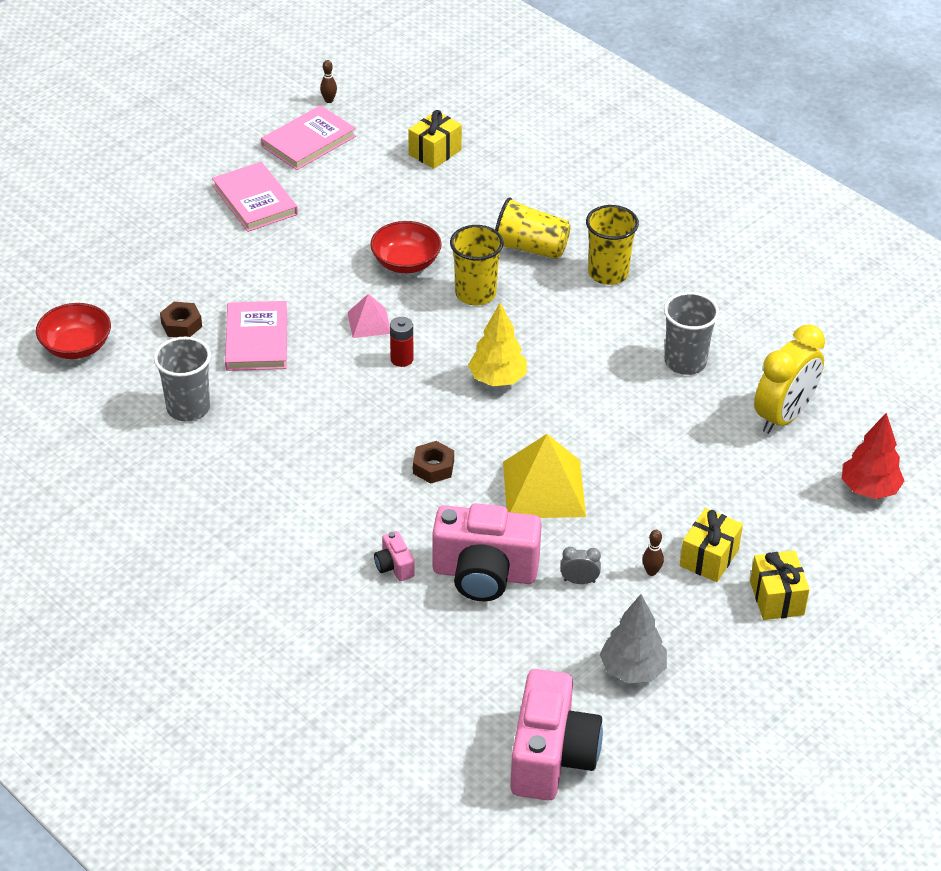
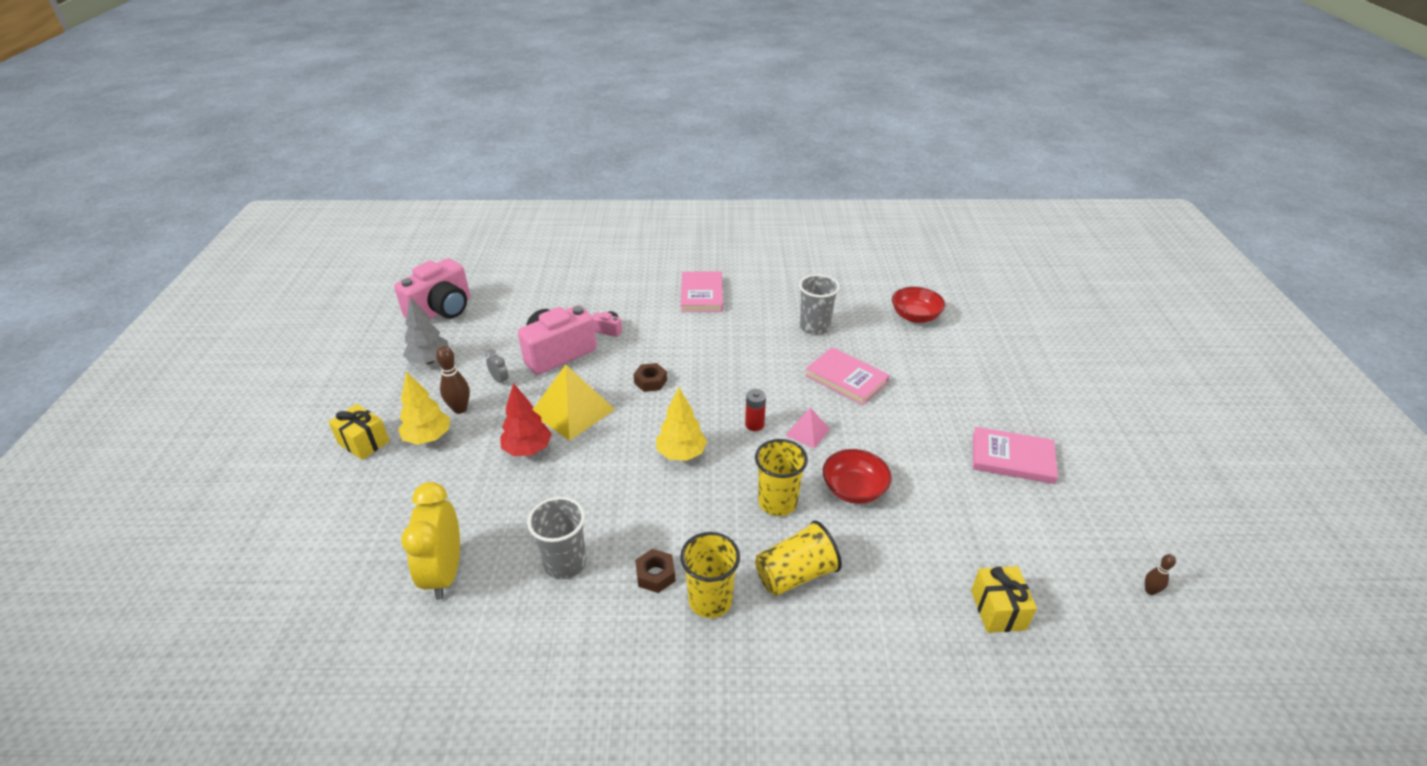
camera: 135 degrees right, 5 degrees down
(181, 325) = (894, 358): brown nut -> brown nut (655, 575)
(309, 141) = (1081, 535): pink book -> pink book (701, 294)
(551, 756) = (441, 310): pink camera -> pink camera turned 105 degrees counterclockwise
(579, 581) = (500, 380): grey clock -> grey clock turned 90 degrees counterclockwise
(651, 572) = (460, 409): brown bowling pin -> brown bowling pin, size x1.75
(709, 558) = (428, 438): yellow gift -> yellow tree
(869, 489) = (332, 559): red tree -> red tree (528, 449)

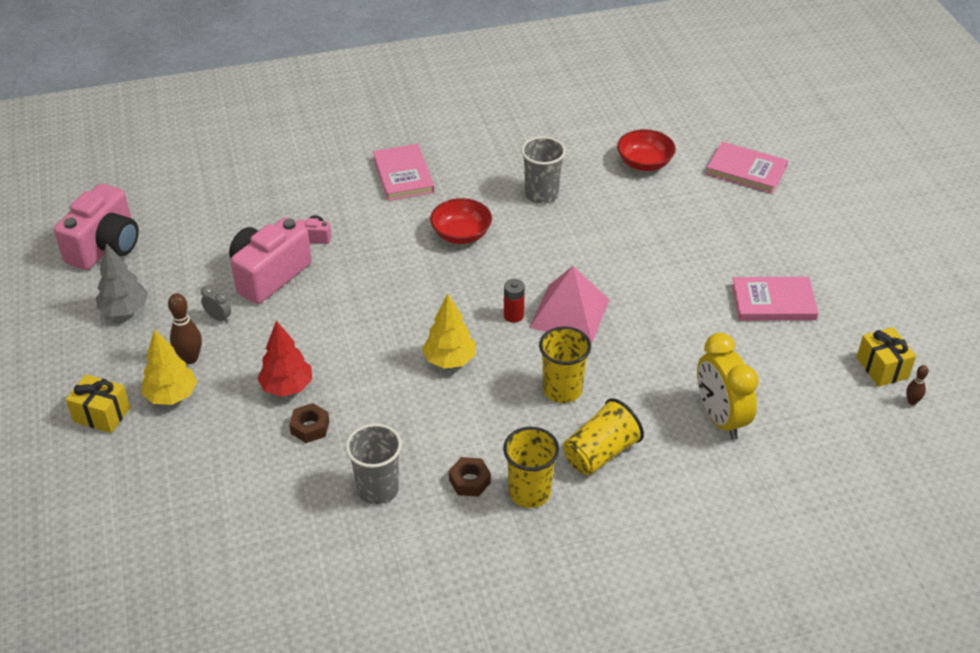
camera: 15 degrees left, 5 degrees up
(445, 573) = (262, 523): yellow clock -> yellow clock (720, 418)
(573, 411) = (316, 337): yellow pyramid -> none
(650, 381) = (386, 289): brown nut -> brown nut (310, 427)
(807, 432) = (569, 313): pink pyramid -> pink pyramid, size x1.86
(846, 378) = (592, 248): pink book -> pink book (746, 171)
(854, 489) = (631, 362): red bowl -> red bowl (461, 234)
(998, 610) = (786, 445): yellow gift -> yellow gift (882, 368)

